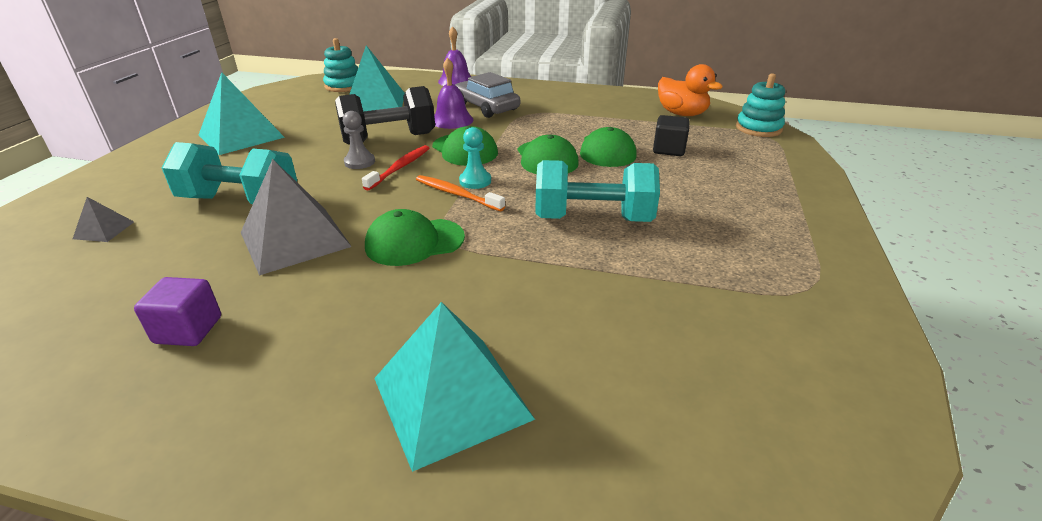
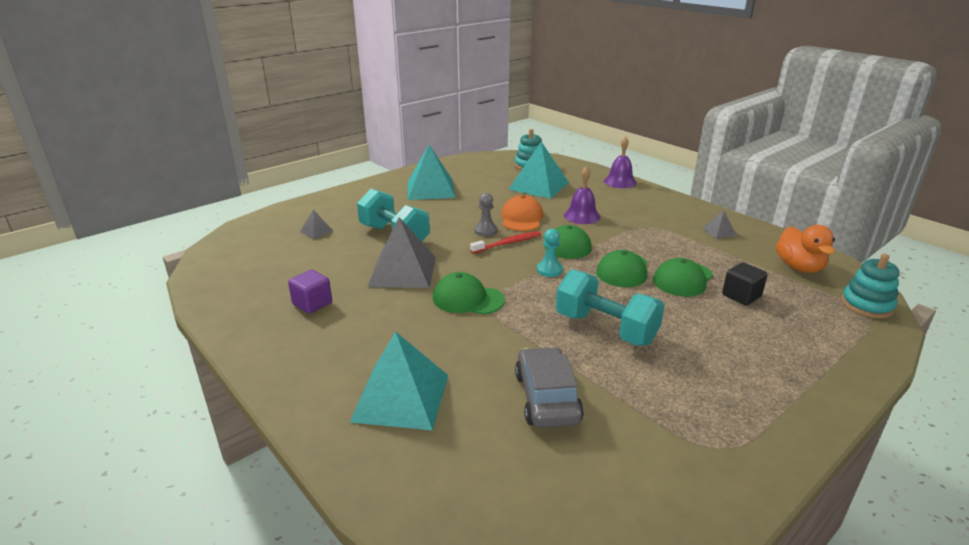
camera: 35 degrees right, 5 degrees down
(389, 138) = (521, 218): black dumbbell -> orange cap
(456, 194) = (527, 275): orange toothbrush -> none
(486, 107) = (620, 212): grey car -> grey car (546, 398)
(591, 102) = (719, 232): none -> grey pyramid

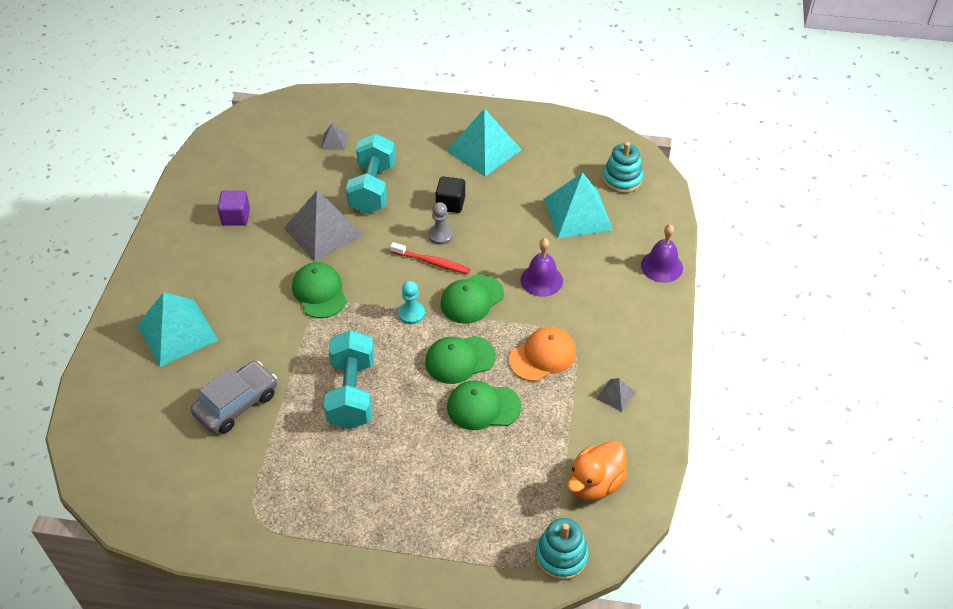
camera: 50 degrees right, 20 degrees up
(521, 218) = (490, 243): orange cap -> orange cap (543, 356)
(741, 296) = (490, 459): black cube -> black cube (450, 204)

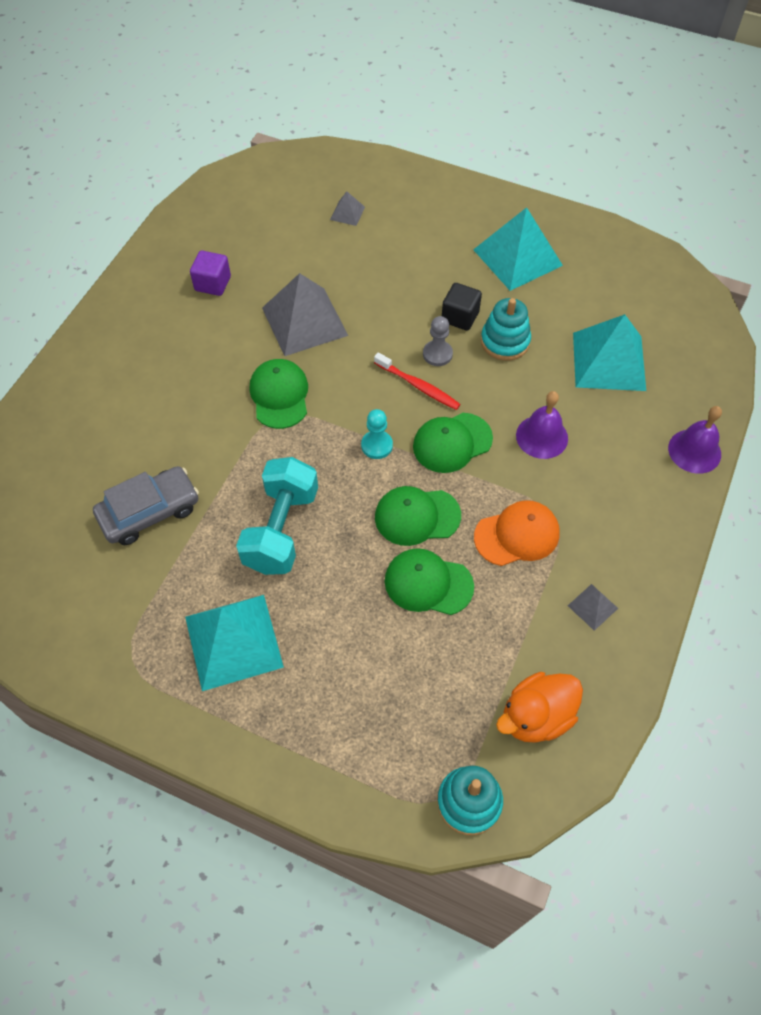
camera: 15 degrees right, 10 degrees up
(177, 332) = (110, 409): turquoise pyramid -> turquoise pyramid (233, 641)
(372, 188) = (375, 280): turquoise dumbbell -> none
(622, 179) = (675, 327): turquoise stacking toy -> turquoise stacking toy (505, 341)

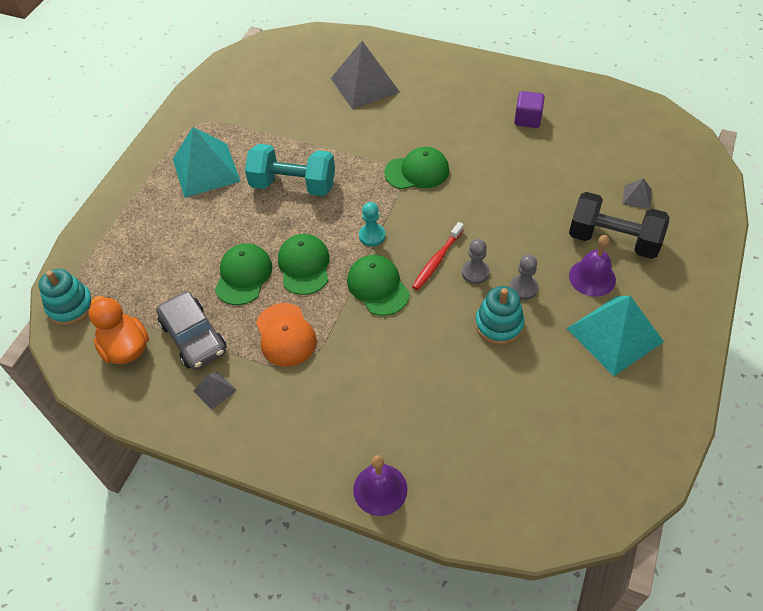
camera: 90 degrees right, 5 degrees down
(149, 512) = (308, 115): grey car -> grey car (194, 337)
(304, 321) = (497, 179): grey pyramid -> grey pyramid (365, 85)
(403, 240) = (613, 240): none -> black dumbbell
(460, 317) = (523, 288): black cube -> grey pawn
(542, 437) = (389, 354): purple bell -> purple bell (592, 277)
(608, 361) = (487, 415): turquoise pyramid -> none

